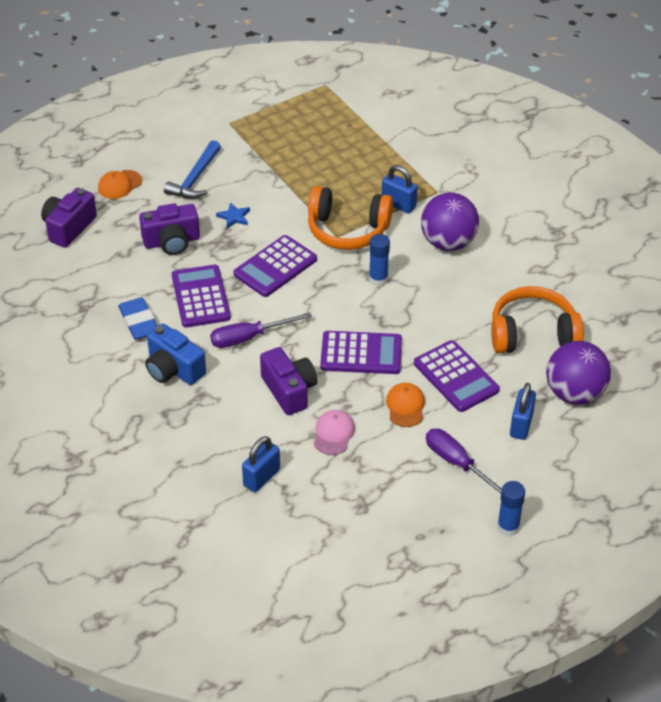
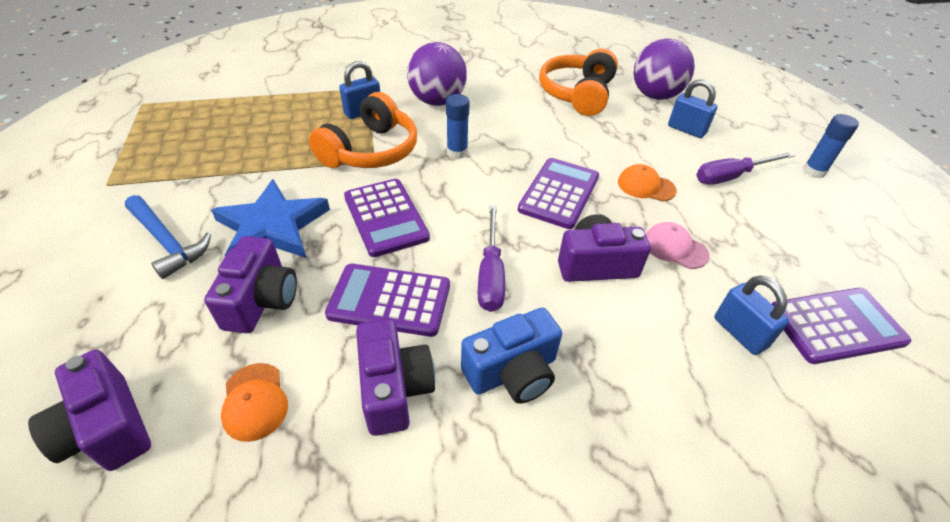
camera: 70 degrees left, 0 degrees up
(119, 185) = (87, 327): orange cap -> orange cap (254, 401)
(139, 322) = (394, 388): blue eraser -> purple camera
(234, 217) = (272, 227): blue star -> blue star, size x2.40
(456, 377) = (615, 146): purple calculator -> purple calculator (836, 325)

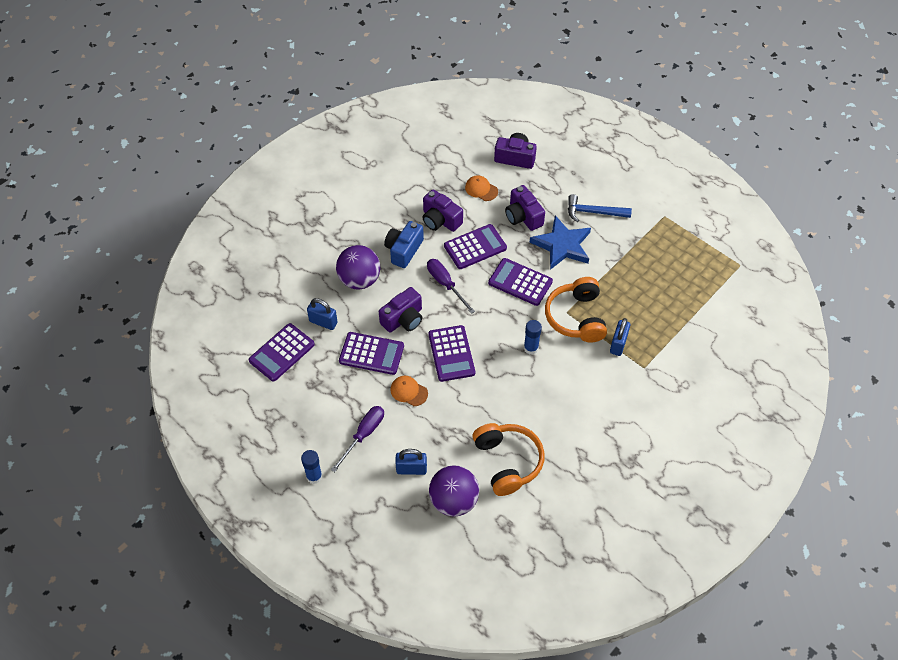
camera: 145 degrees right, 10 degrees up
(437, 101) = (588, 386): purple ball -> purple ball (359, 280)
(646, 186) = (409, 391): orange cap -> orange cap turned 135 degrees counterclockwise
(675, 248) = (371, 354): pink cap -> purple calculator

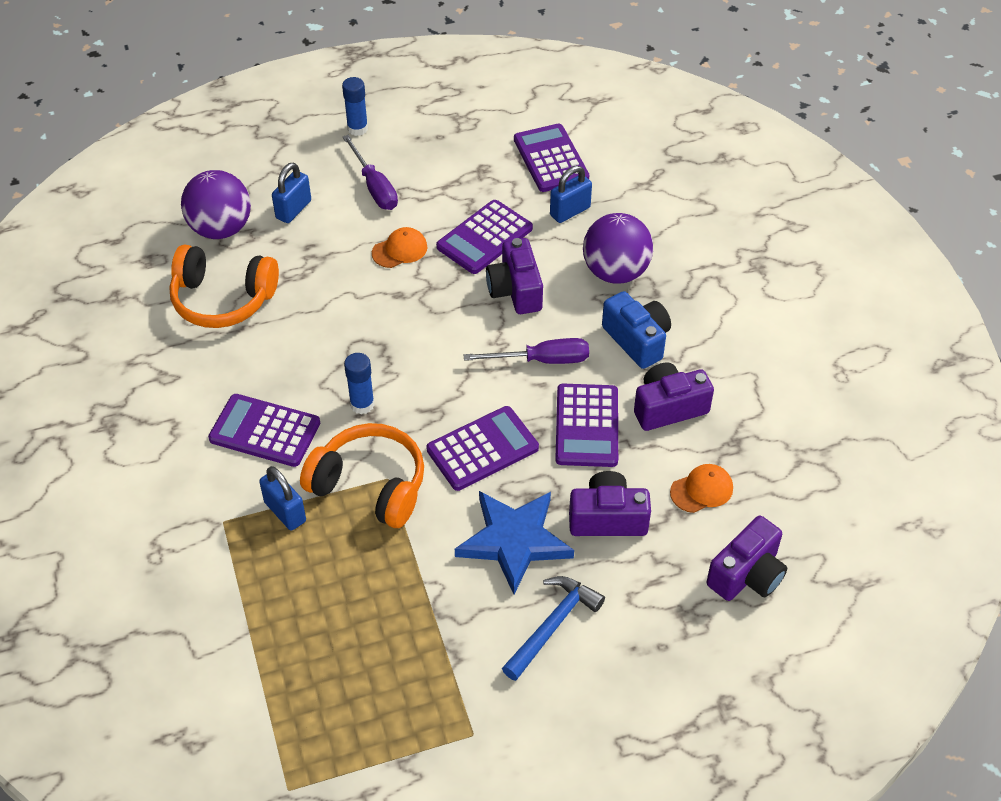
camera: 120 degrees right, 5 degrees down
(451, 354) = (422, 315): purple calculator -> purple calculator (265, 431)

